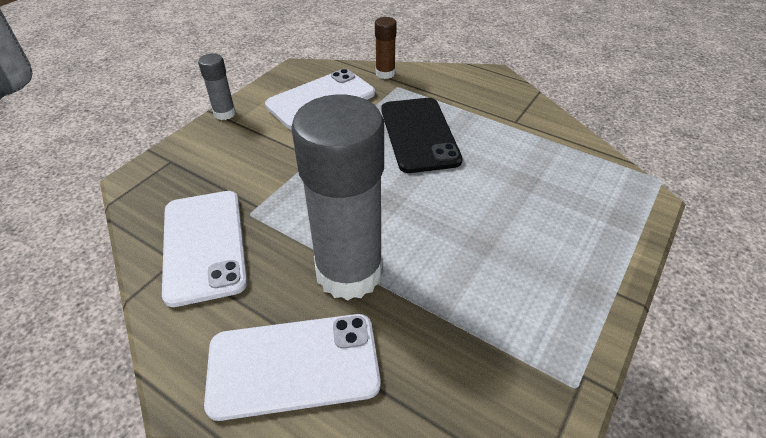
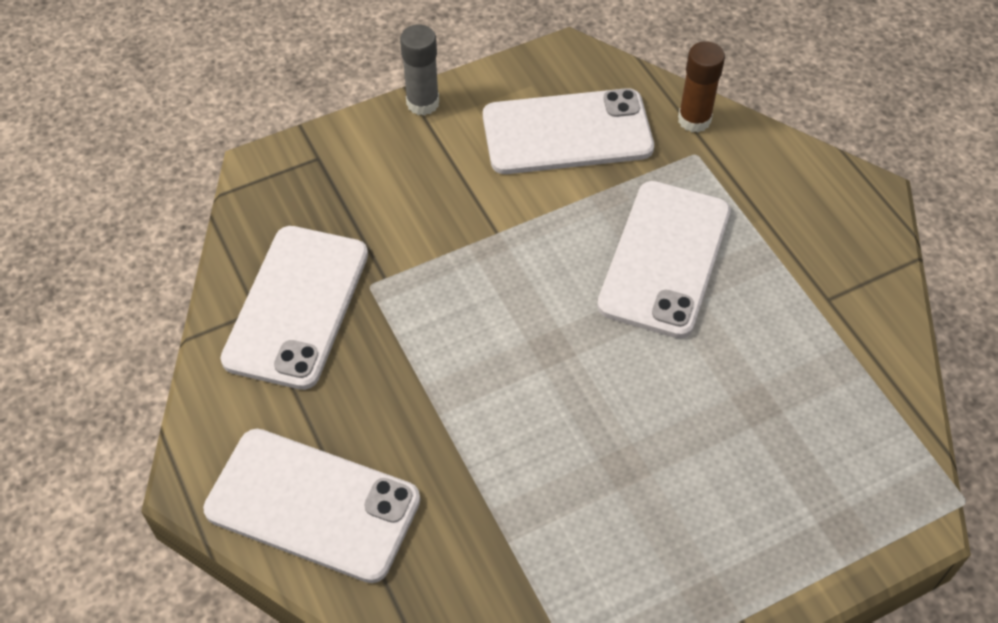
camera: 30 degrees right, 10 degrees up
(349, 272) = (437, 425): grey glue stick -> none
(419, 134) = (665, 258): black phone -> white phone

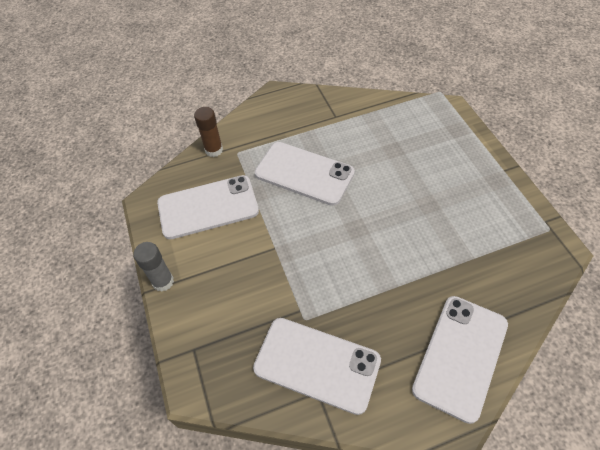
camera: 80 degrees left, 0 degrees up
(567, 132) = (208, 207): white phone -> white phone turned 75 degrees clockwise

